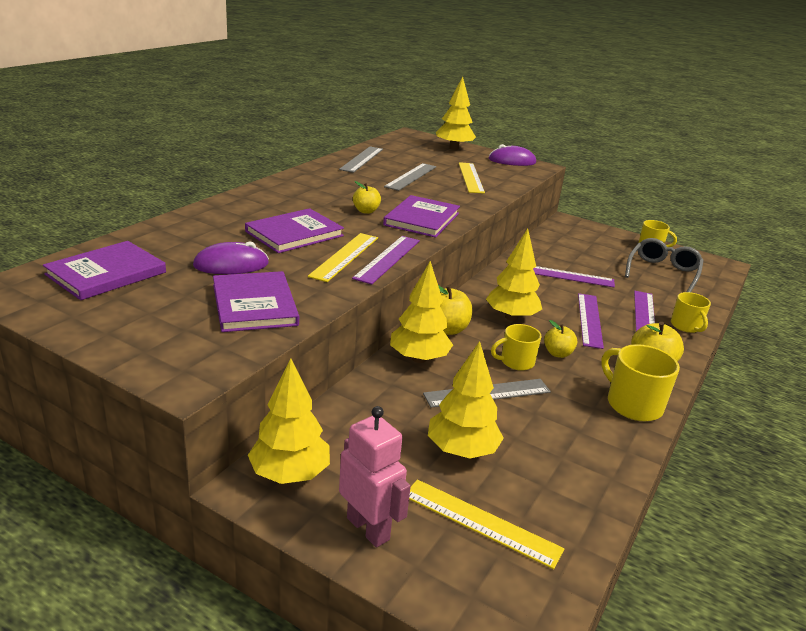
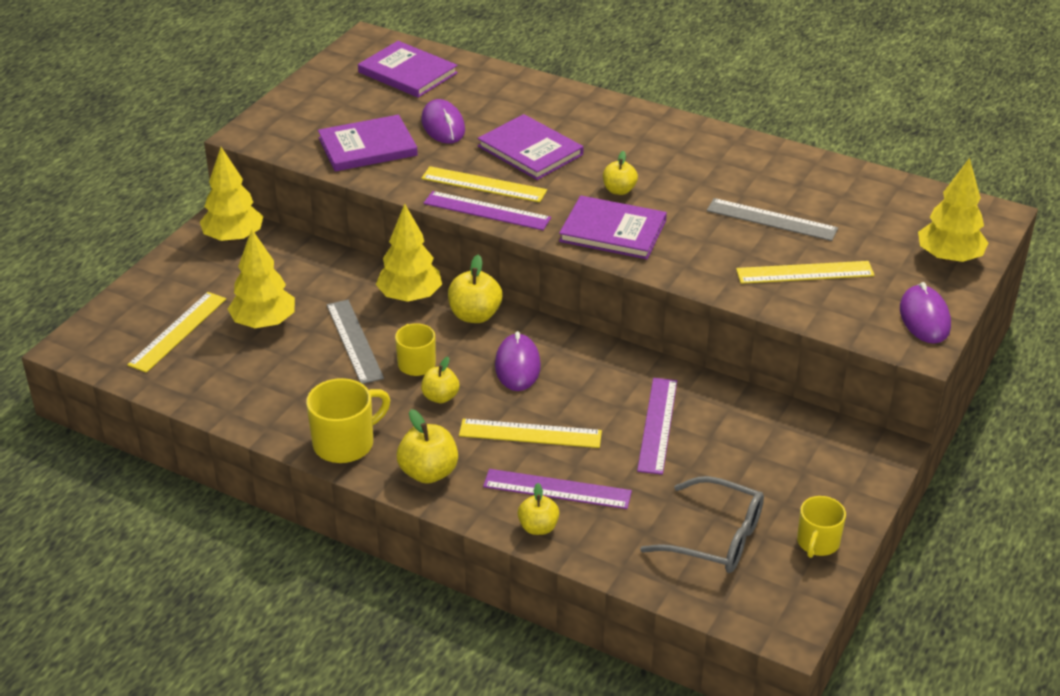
camera: 90 degrees right, 10 degrees up
(362, 159) = (820, 176): grey ruler -> none
(368, 528) = (175, 278): pink robot -> none
(511, 317) = (517, 366): yellow tree -> purple mouse
(589, 320) = (530, 433): purple ruler -> yellow ruler
(686, 326) = (538, 527): yellow mug -> yellow apple

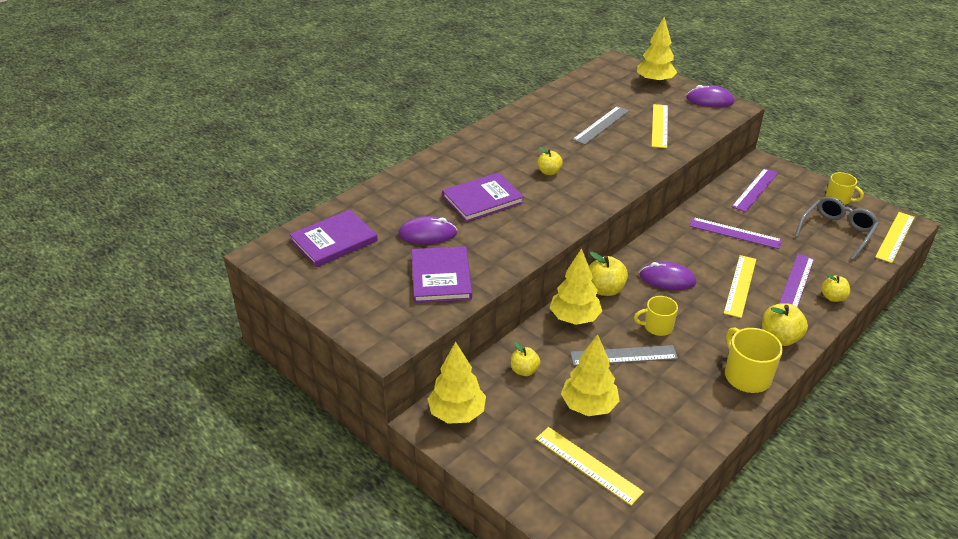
camera: 75 degrees left, 0 degrees up
(440, 397) = (697, 320): yellow apple -> yellow apple (524, 370)
(484, 184) = (520, 227): yellow ruler -> yellow ruler (895, 237)
(487, 211) = (556, 231): purple ruler -> purple ruler (755, 189)
(613, 231) = (597, 183): purple book -> none

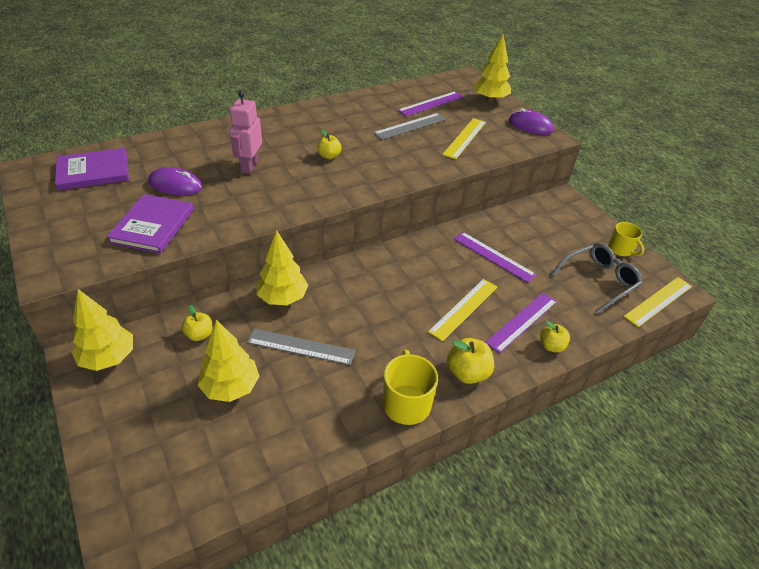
camera: 15 degrees right, 5 degrees up
(482, 199) = (249, 166): purple book -> pink robot
(588, 465) = (184, 448): yellow ruler -> none
(605, 289) = (331, 278): yellow apple -> none
(657, 327) = (354, 327): yellow mug -> none
(667, 279) = (396, 284): purple mouse -> none
(755, 189) = (541, 220): purple ruler -> purple ruler (431, 103)

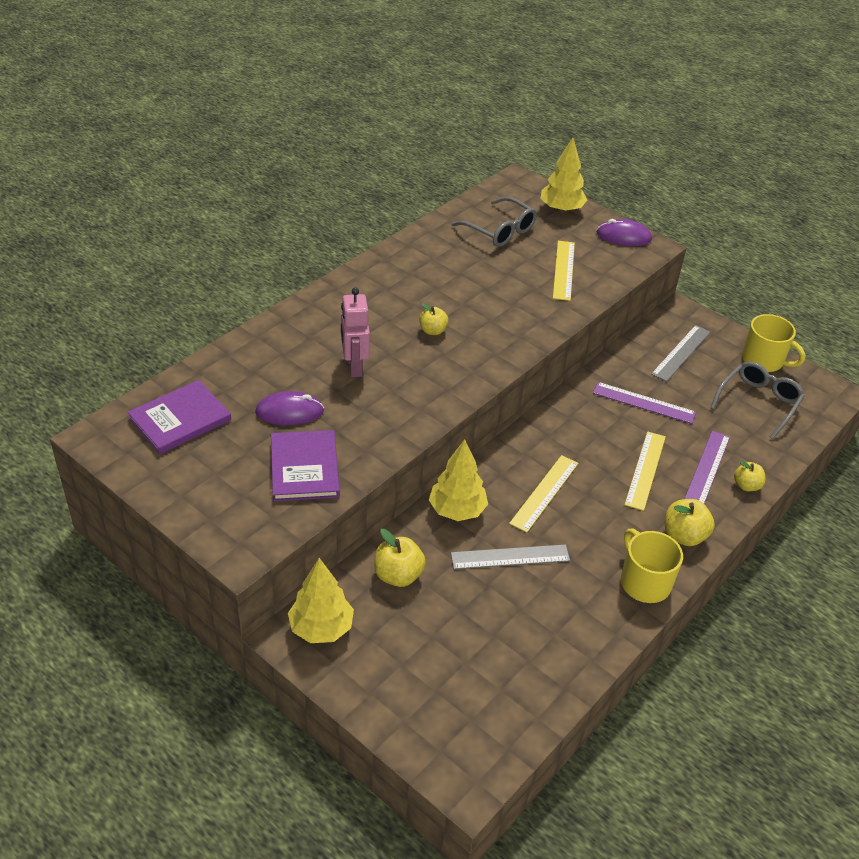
camera: 20 degrees left, 0 degrees up
(199, 335) = (398, 575): yellow apple -> yellow apple, size x1.52
(231, 387) = (469, 619): yellow tree -> none
(410, 126) = (496, 268): grey ruler -> grey ruler (681, 353)
(431, 103) = (500, 230): purple ruler -> grey glasses
(621, 249) = (763, 360): yellow mug -> yellow mug, size x1.51
(658, 301) = (822, 409): yellow ruler -> yellow ruler (544, 493)

